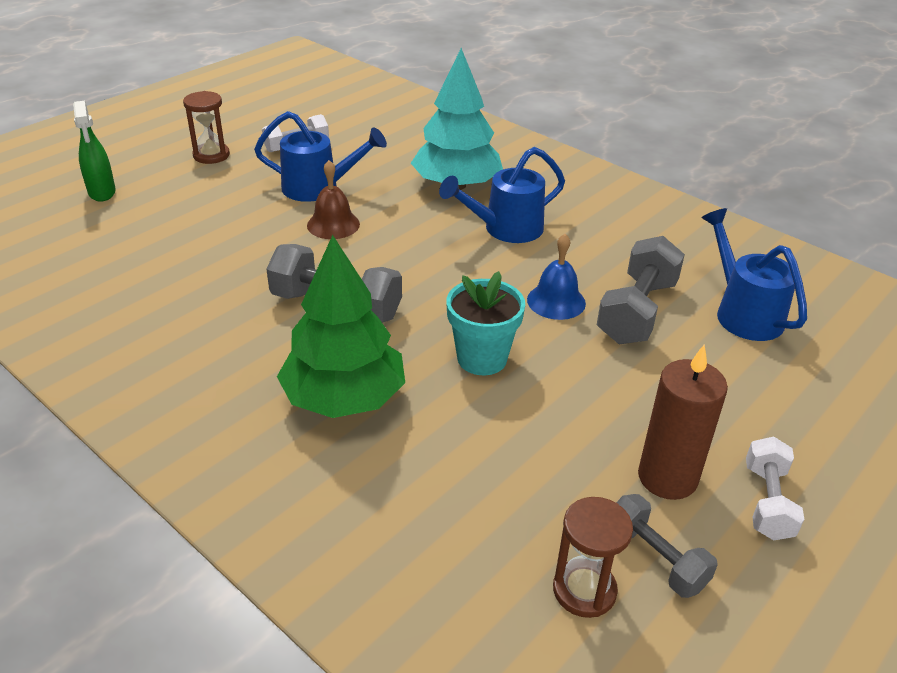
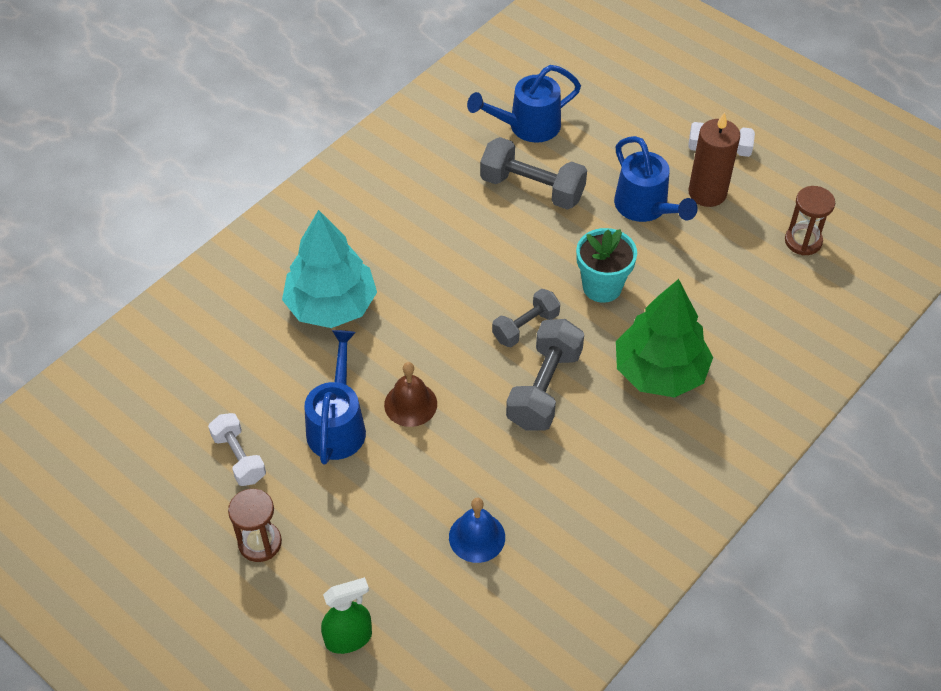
camera: 90 degrees left, 15 degrees up
(505, 229) = (414, 268): blue watering can -> blue watering can (645, 208)
(556, 301) = (523, 237): blue bell -> blue bell (477, 537)
(655, 559) = (773, 207): grey dumbbell -> grey dumbbell (525, 327)

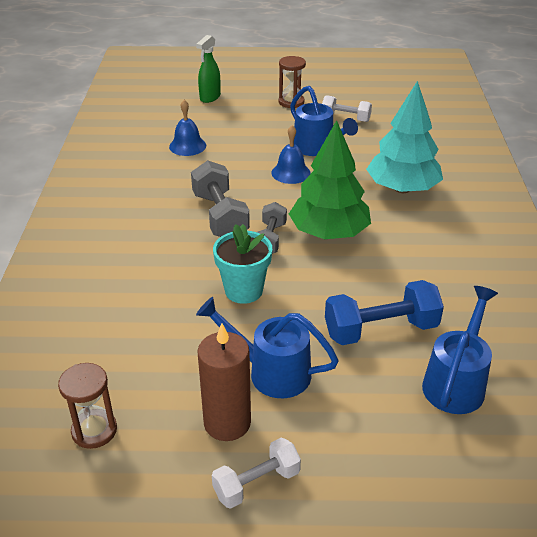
camera: 140 degrees right, 15 degrees down
(410, 404) = (291, 173): brown bell -> blue bell
(532, 188) = (380, 330): grey dumbbell -> blue dumbbell
(660, 371) = (149, 262): green tree -> green tree (329, 233)

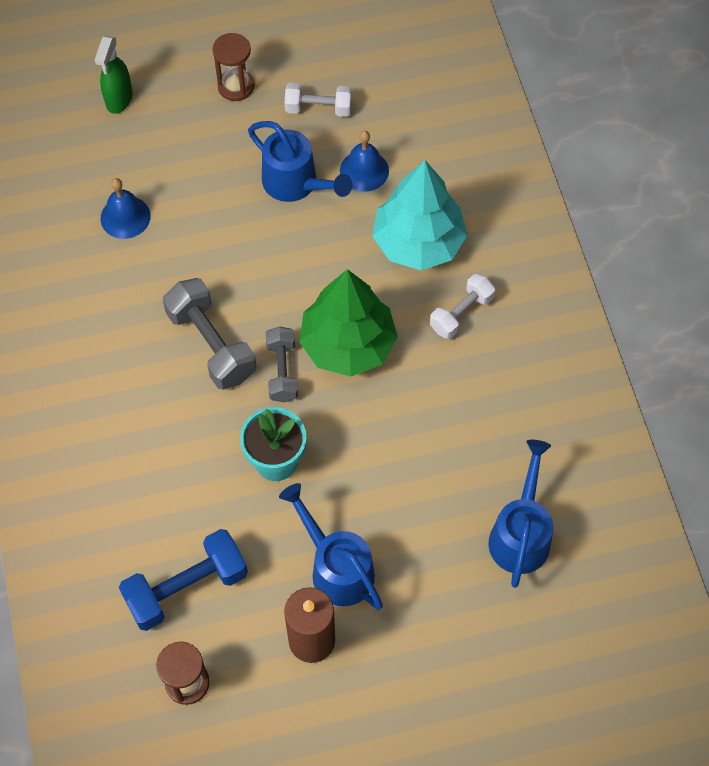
camera: 15 degrees left, 25 degrees up
(256, 483) = (358, 699): white dumbbell -> white dumbbell (461, 313)
(270, 372) = (336, 567): blue watering can -> blue watering can turned 45 degrees clockwise
(291, 173) = (275, 242): blue bell -> blue bell (364, 170)
(380, 330) = (435, 482): blue dumbbell -> blue dumbbell (186, 587)

